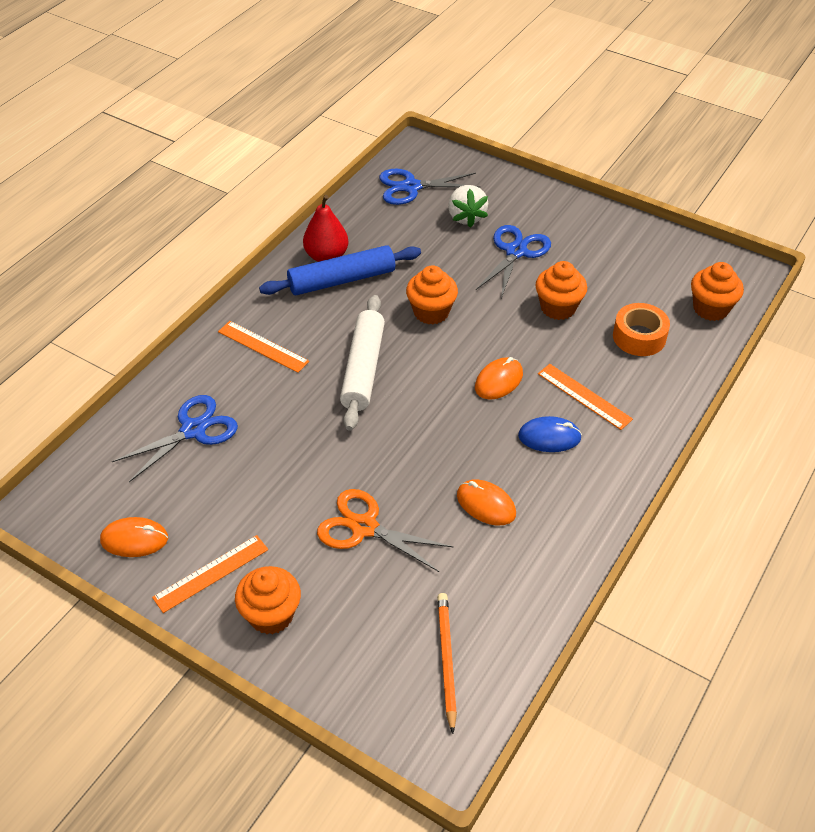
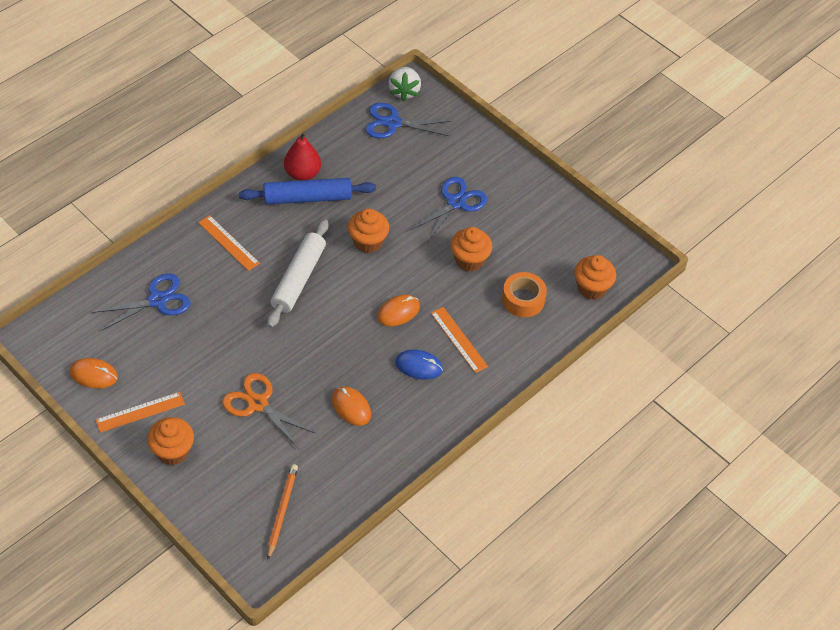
camera: 10 degrees right, 5 degrees up
(466, 217) = (427, 161): white strawberry -> white strawberry (404, 91)

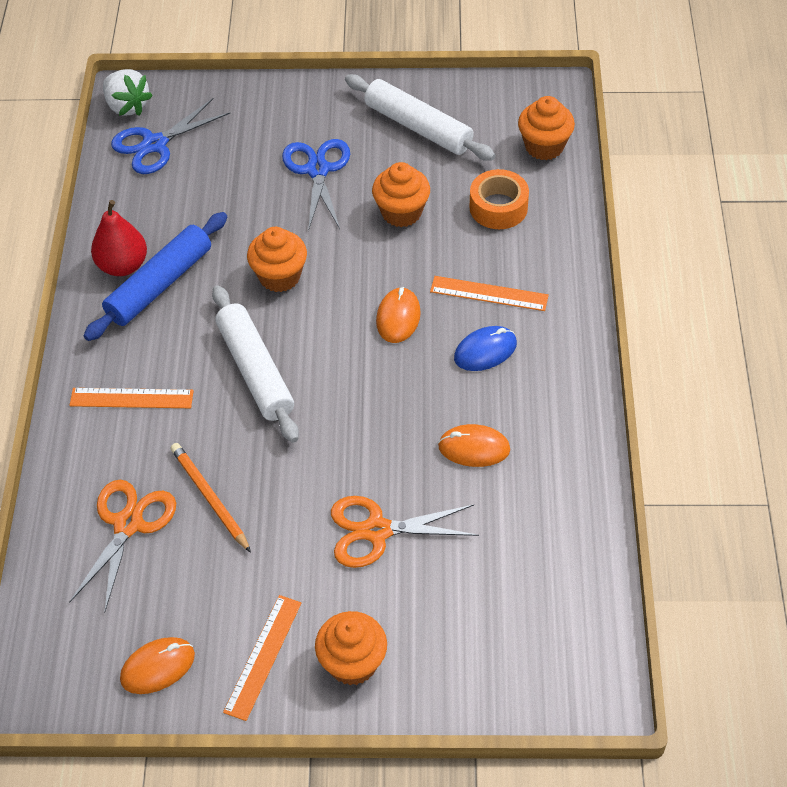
camera: 40 degrees left, 0 degrees up
(157, 300) = (128, 524): blue scissors -> orange scissors
(282, 511) = (543, 613): orange pencil -> orange pencil (210, 498)
(537, 222) = (418, 127): none -> white rolling pin

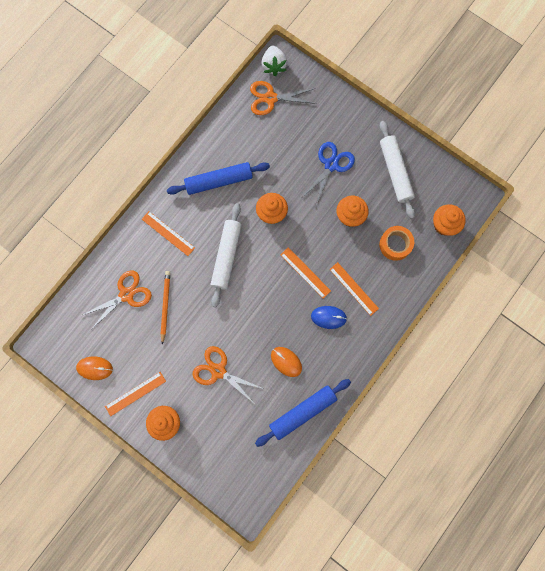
camera: 35 degrees right, 25 degrees up
(123, 266) = (210, 159): red pear -> none
(155, 144) = (270, 98): blue scissors -> orange scissors
(398, 317) = (305, 272): orange mouse -> orange ruler
(561, 497) = (302, 412): none -> blue rolling pin

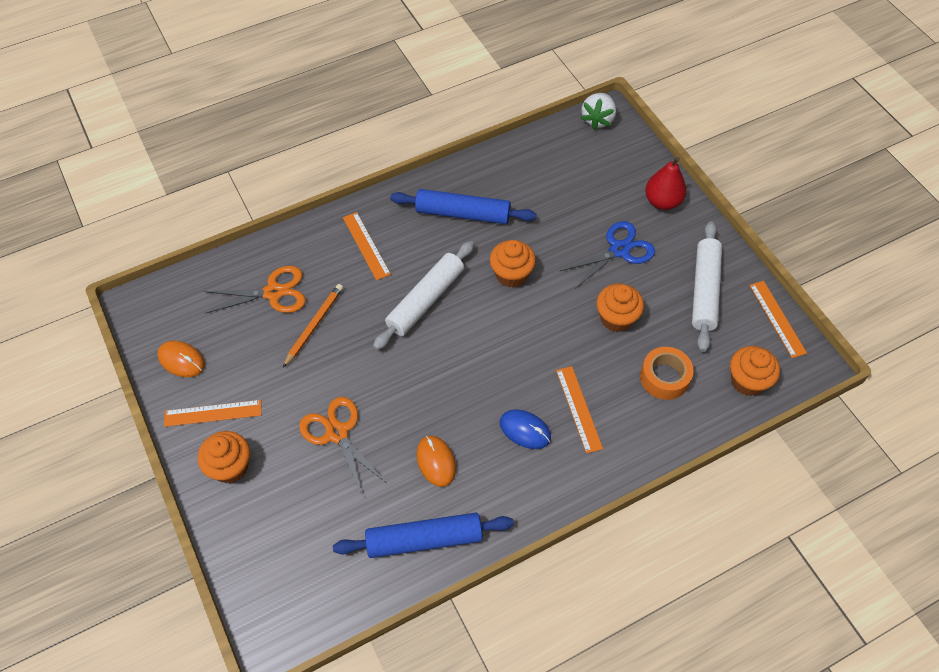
camera: 25 degrees right, 20 degrees down
(270, 98) = (576, 150): orange scissors -> none
(305, 272) = (521, 361): orange ruler -> orange ruler (777, 318)
(343, 115) = (662, 201): none -> red pear

